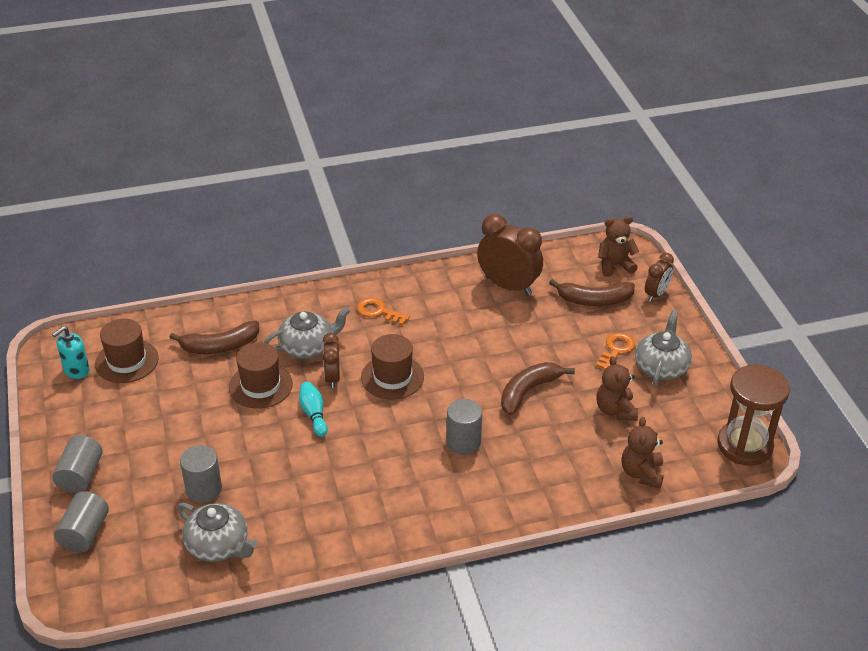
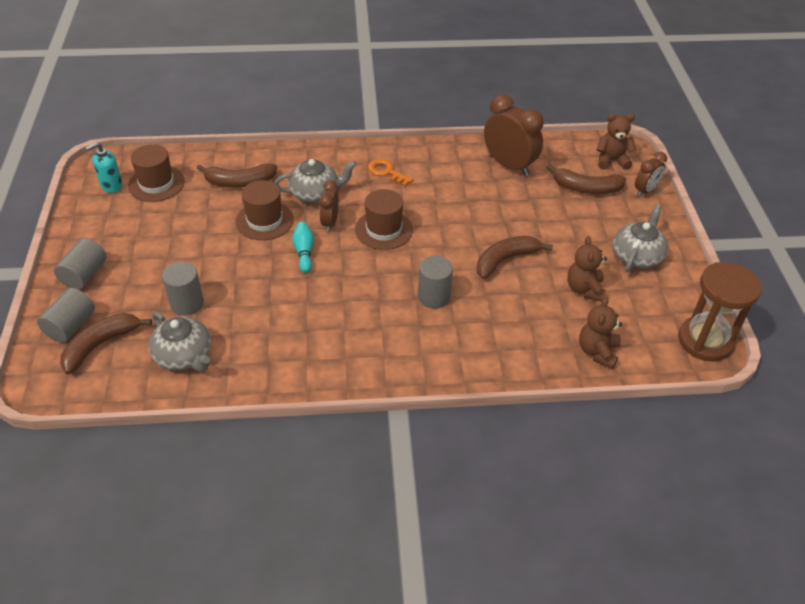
camera: 10 degrees right, 5 degrees up
(124, 548) = (100, 345): none -> brown banana
(616, 350) = (597, 234): orange key -> none

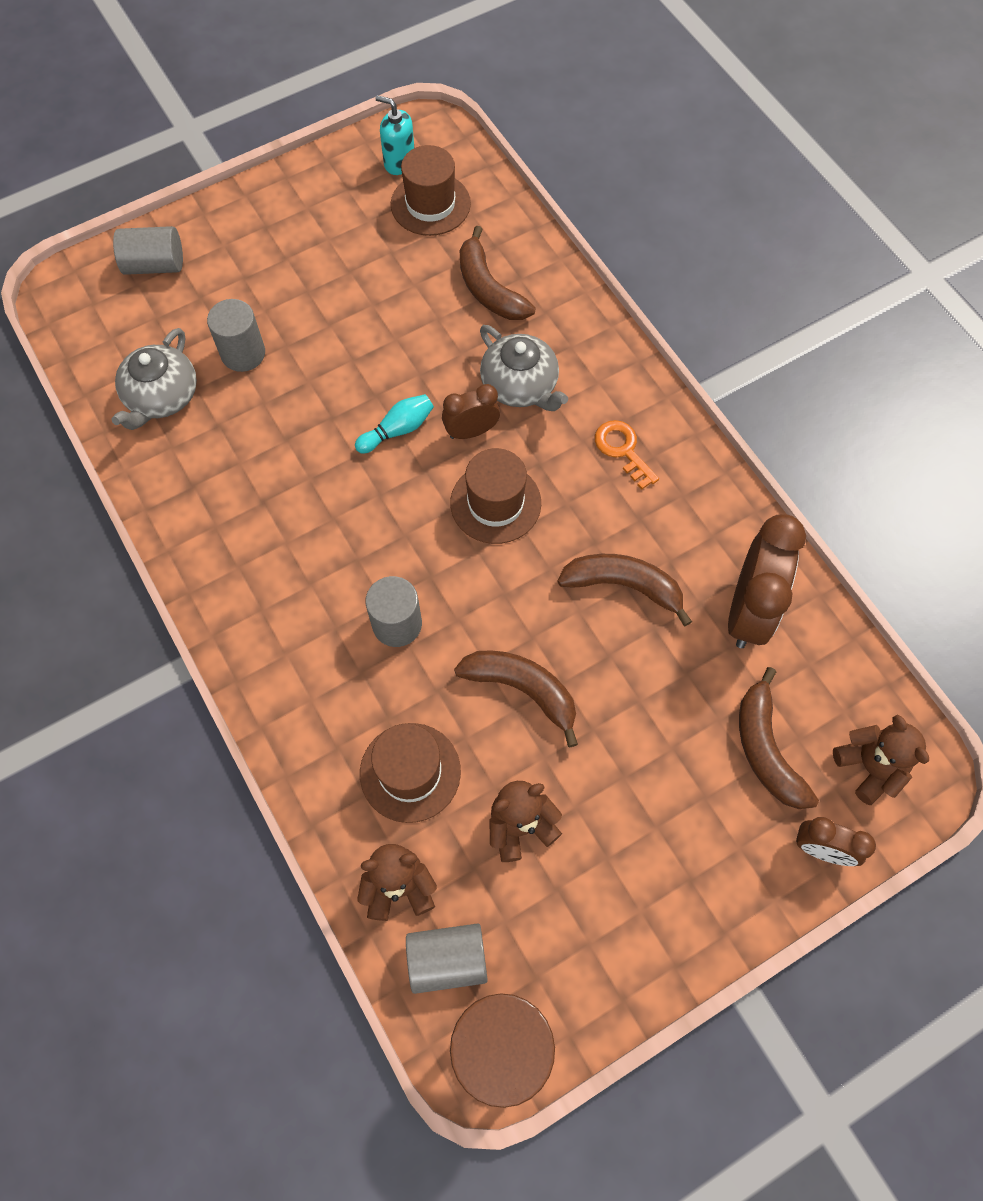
camera: 65 degrees right, 20 degrees up
(84, 275) = (236, 229): grey cylinder -> grey cylinder (447, 960)
(100, 345) = (140, 309): brown banana -> brown banana (623, 586)
(264, 220) = (431, 355): brown hat -> brown hat (410, 772)
(387, 172) = (622, 450): orange key -> orange key turned 45 degrees counterclockwise
(637, 256) = (642, 884): grey teapot -> none

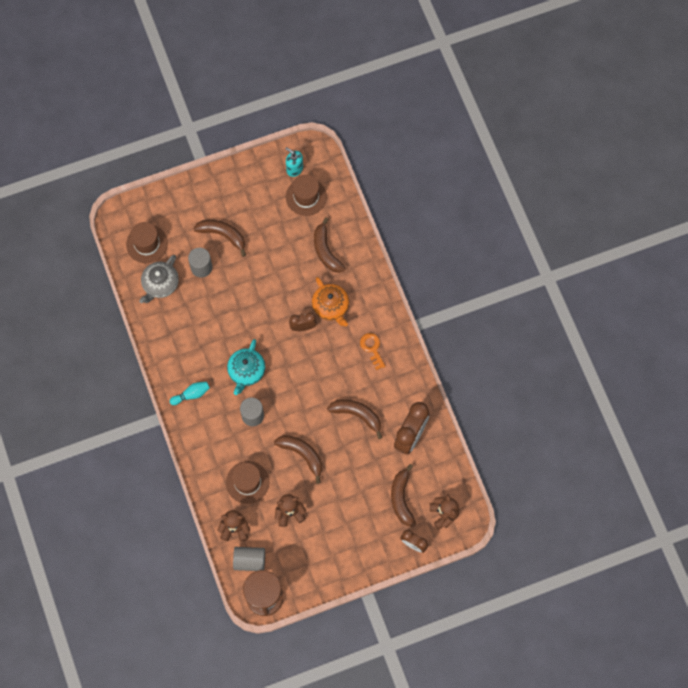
camera: 10 degrees right, 5 degrees up
(155, 265) = (164, 210): grey cylinder -> none
(278, 291) = (223, 235): none -> brown banana
(368, 536) = (246, 371): none -> turquoise teapot
(397, 430) = (268, 320): turquoise bowling pin -> turquoise bowling pin (191, 394)
(495, 503) = (307, 365): brown hat -> brown hat (147, 244)
(520, 386) = (331, 307): grey teapot -> orange teapot

